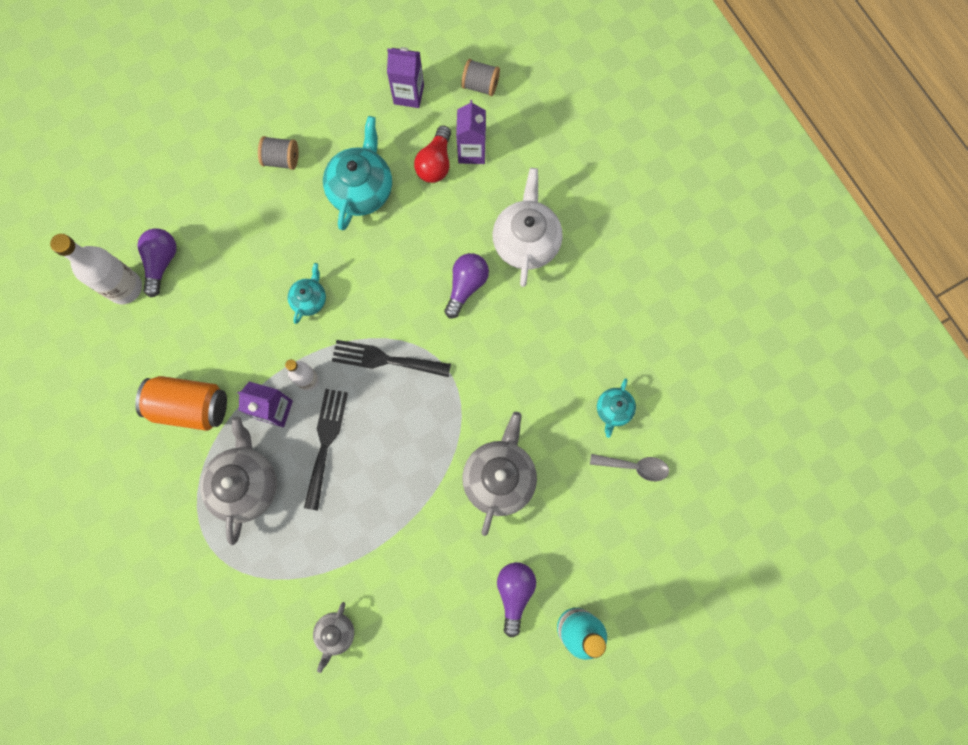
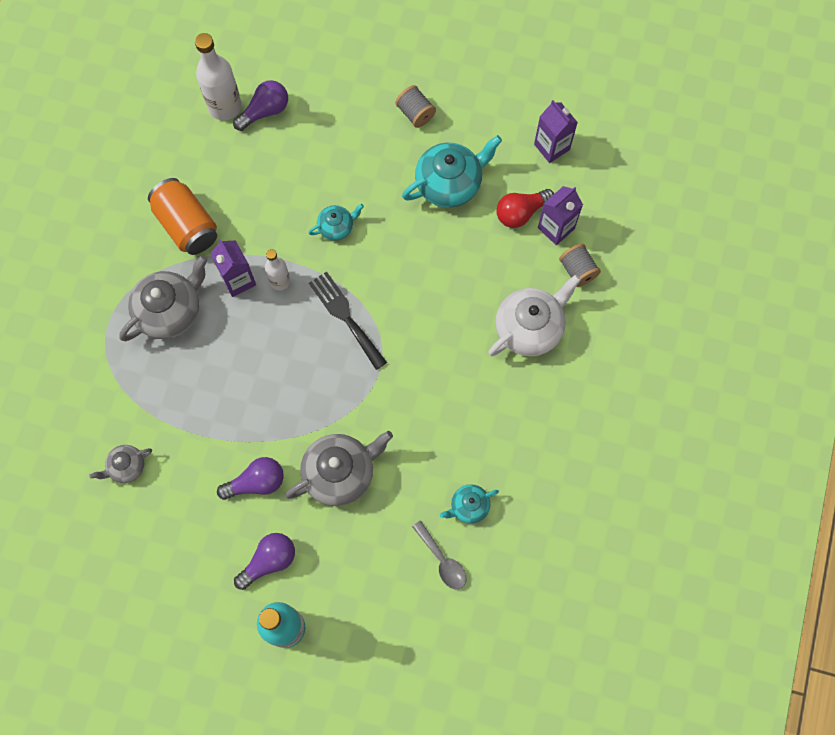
camera: 45 degrees right, 5 degrees down
(325, 442) = (248, 334): black fork -> none
(466, 286) = (454, 319): purple light bulb -> purple light bulb (256, 482)
(480, 85) = (611, 186): grey spool -> grey spool (577, 270)

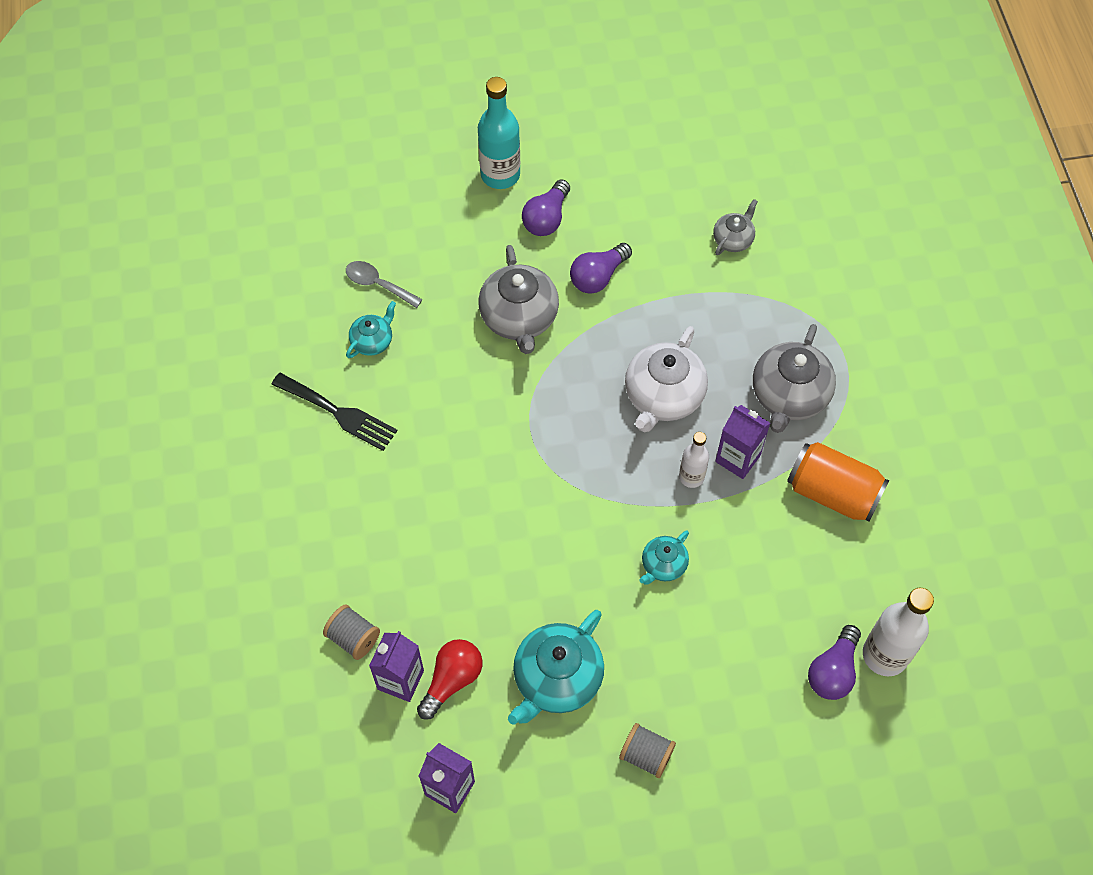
camera: 155 degrees right, 10 degrees down
(340, 473) = (519, 318): grey teapot -> grey teapot turned 45 degrees counterclockwise
(345, 316) = (597, 470): black fork -> black fork (339, 413)
(530, 328) = (383, 546): white teapot -> white teapot (663, 396)

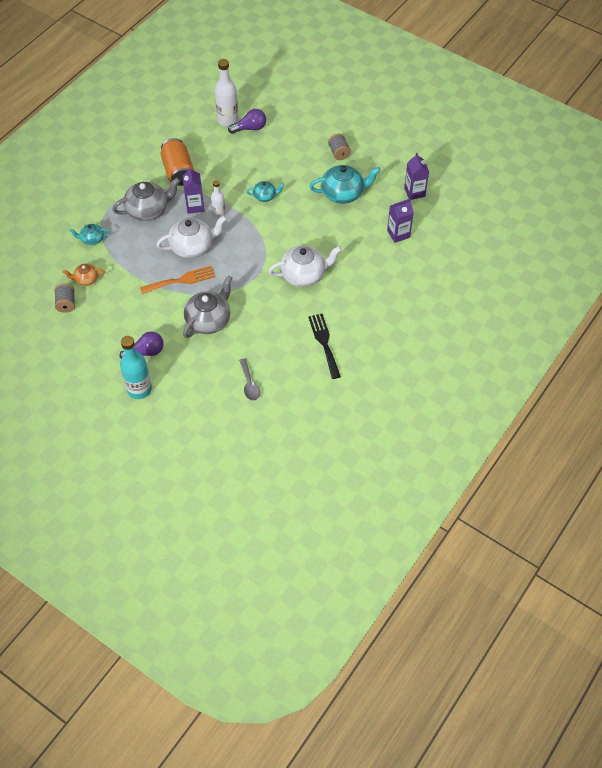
camera: 135 degrees left, 5 degrees down
(353, 638) = (402, 259): grey spool -> grey spool (66, 303)
(373, 341) = (278, 361): turquoise teapot -> turquoise teapot (92, 239)
(452, 680) = (380, 220): red light bulb -> none
(468, 487) = (304, 275): none -> white teapot
(598, 277) = (157, 310): purple light bulb -> none
(618, 338) = (181, 280): none -> orange fork
(733, 239) = (86, 279): grey teapot -> orange teapot

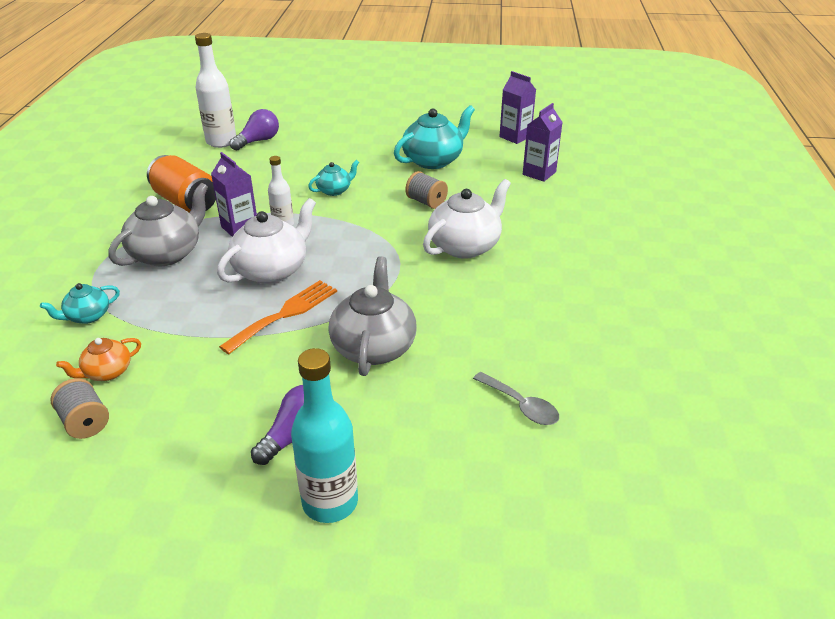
camera: 30 degrees left, 20 degrees down
(324, 343) = (574, 307): black fork -> none
(339, 153) = (392, 131): grey spool -> grey spool (426, 202)

